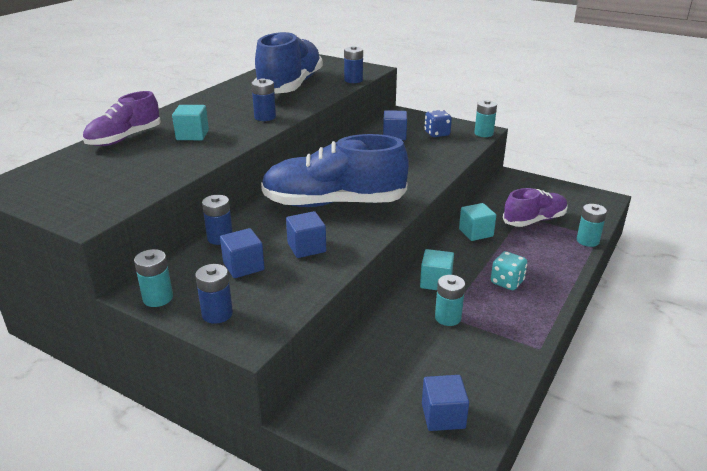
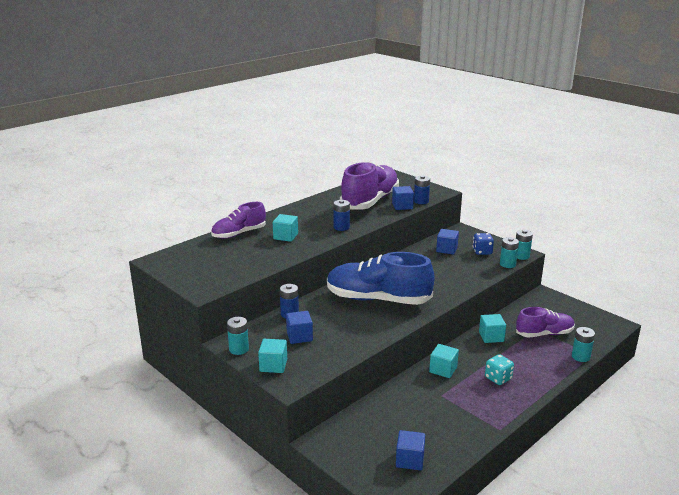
camera: 15 degrees right, 5 degrees down
(217, 314) = (273, 365): blue battery -> turquoise cube
(290, 86) = (370, 201): blue shoe -> purple shoe
(306, 247) = (346, 329): blue cube -> blue cube (402, 206)
(448, 318) = (441, 396): turquoise battery -> turquoise battery (507, 264)

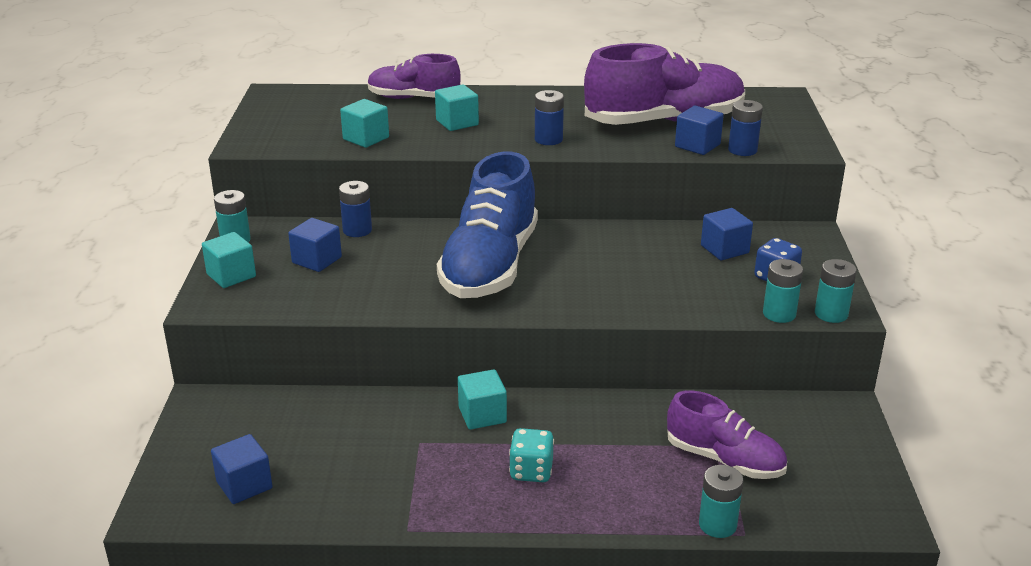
camera: 45 degrees right, 5 degrees up
(378, 299) = (490, 266): blue shoe -> blue shoe turned 135 degrees counterclockwise
(491, 337) = (632, 415): turquoise cube -> turquoise cube (366, 138)

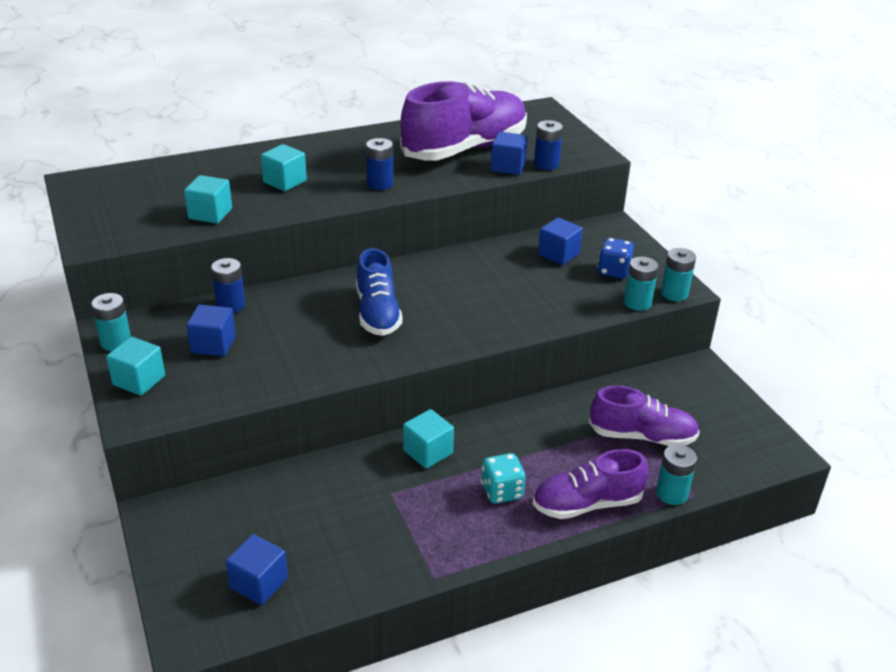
camera: 25 degrees left, 5 degrees up
(413, 98) = (224, 163): purple shoe -> purple shoe (587, 504)
(490, 266) = (377, 313): blue shoe -> blue shoe, size x0.59

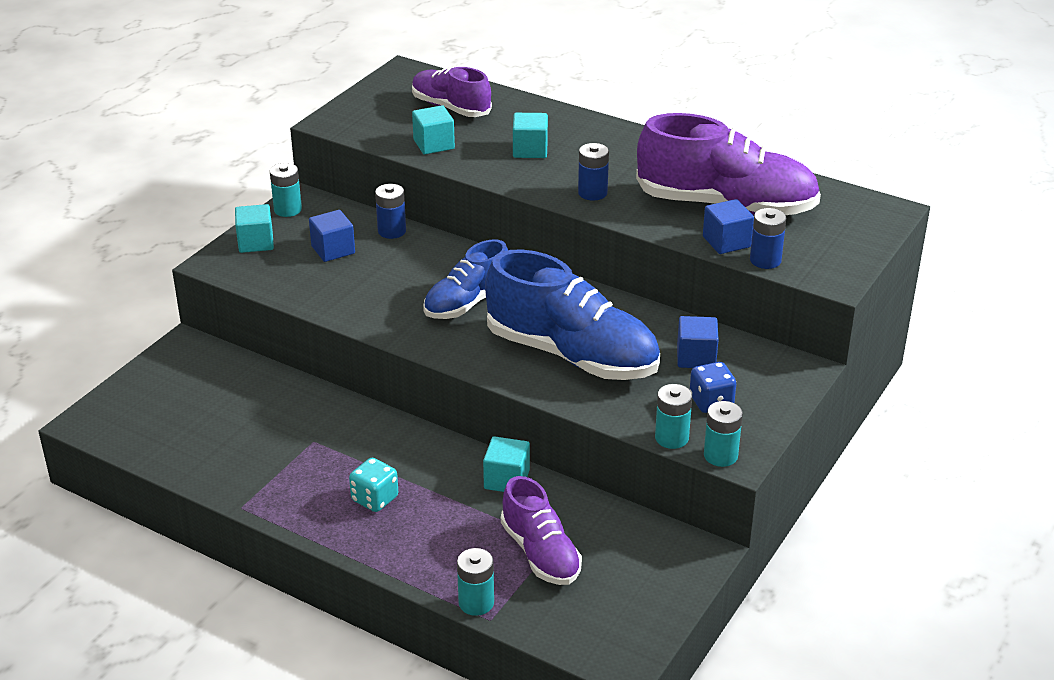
camera: 55 degrees right, 0 degrees up
(259, 583) = (160, 425): blue cube -> none
(428, 452) = (382, 437): turquoise cube -> turquoise cube (506, 479)
(499, 299) = (572, 355): none -> blue shoe
(587, 504) = (408, 555): purple shoe -> purple shoe (451, 108)

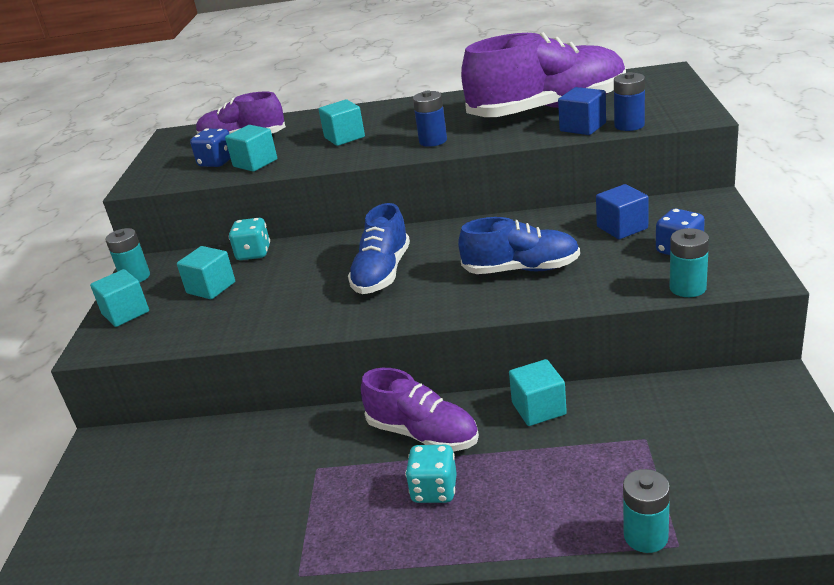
camera: 25 degrees left, 5 degrees down
(333, 250) = (211, 287): blue cube -> turquoise cube
(392, 231) = (253, 253): blue battery -> turquoise dice
(406, 127) = (216, 162): none -> blue dice
(540, 553) = (645, 455): purple shoe -> purple shoe (422, 434)
(572, 355) = (521, 269): blue shoe -> blue shoe, size x0.59
(720, 455) = (744, 281): turquoise battery -> none

